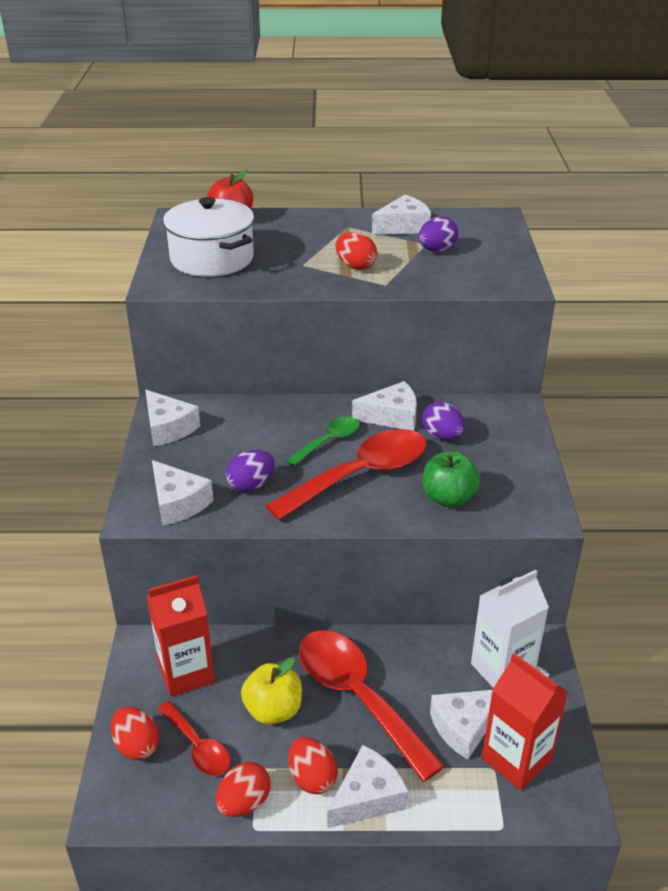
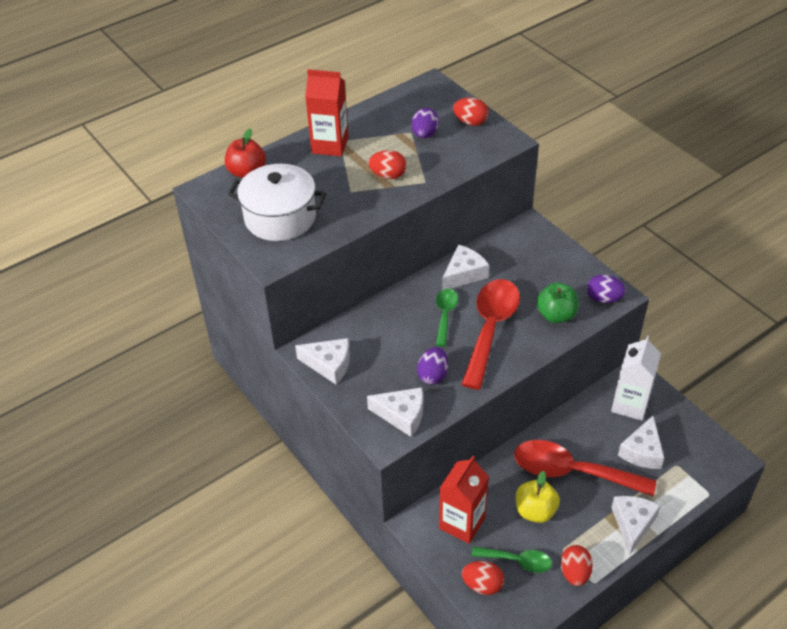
camera: 35 degrees left, 10 degrees up
(198, 747) = (517, 561): red spoon -> green spoon
(312, 778) = (595, 534): red egg -> red egg (470, 122)
(403, 227) = (379, 123): white cheese -> none
(442, 436) = (508, 272): purple egg -> purple egg (603, 298)
(516, 759) = (683, 452): red carton -> red carton (330, 145)

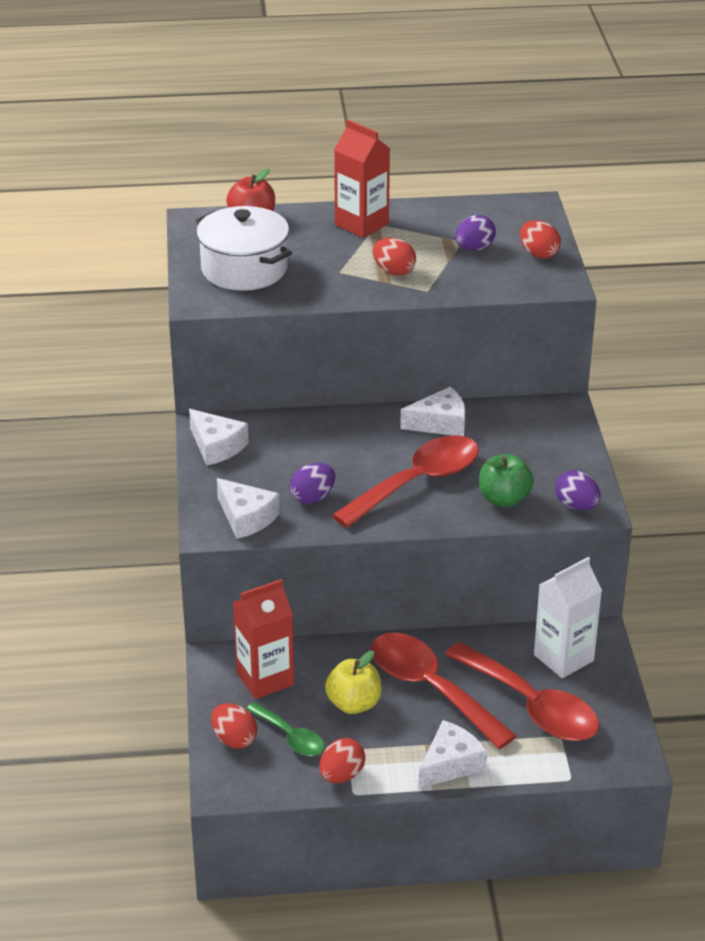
camera: 30 degrees right, 10 degrees down
(445, 315) = (381, 451): green spoon -> none
(642, 451) = (531, 706): white cheese -> red spoon

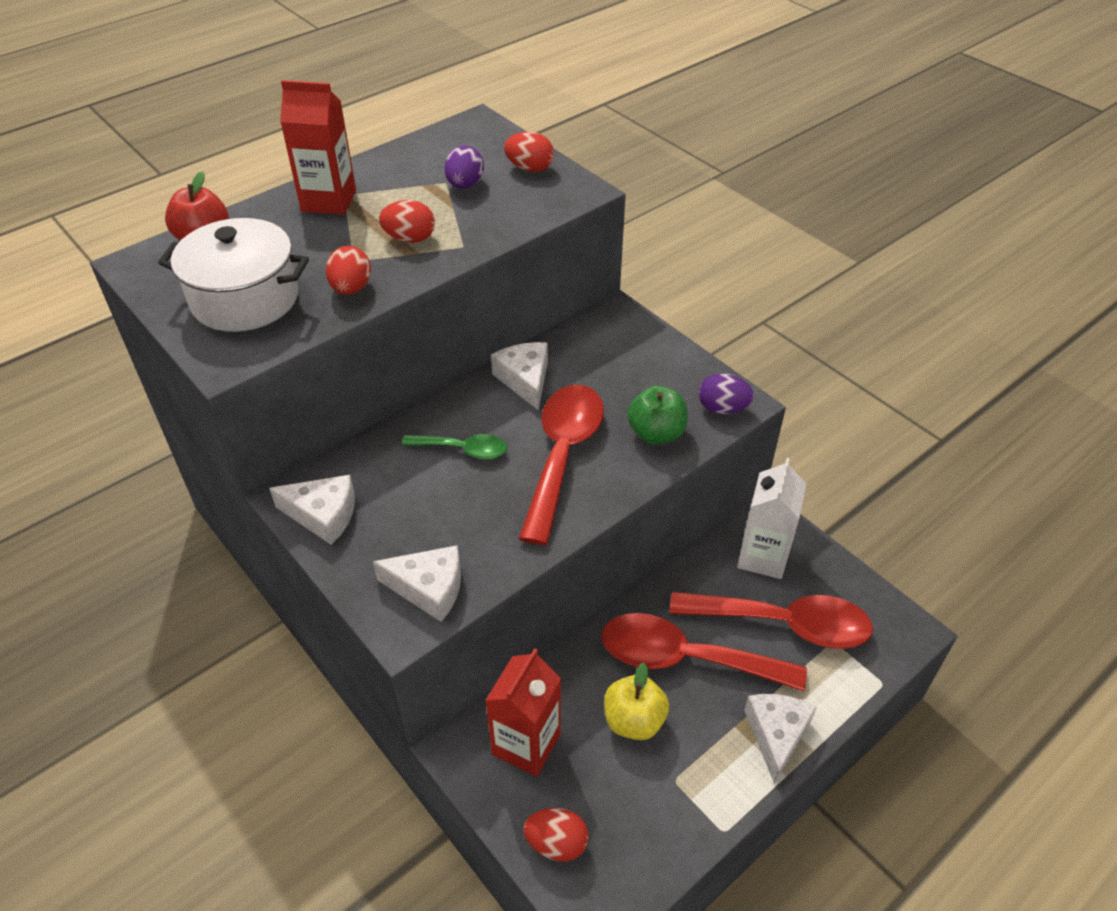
camera: 35 degrees left, 10 degrees up
(291, 737) = (609, 801): green spoon -> green spoon (463, 450)
(313, 497) = (477, 526): purple egg -> none
(341, 775) = (695, 817): red egg -> red egg (351, 288)
(440, 423) = (525, 380): white cheese -> white cheese turned 60 degrees counterclockwise

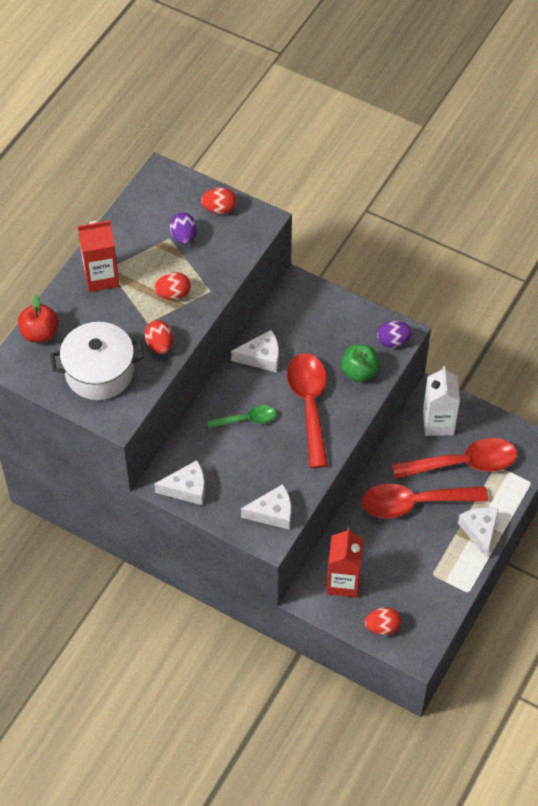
camera: 20 degrees left, 10 degrees up
(525, 380) = (261, 357): white cheese -> white cheese turned 120 degrees clockwise
(634, 720) = (398, 549): yellow apple -> none

